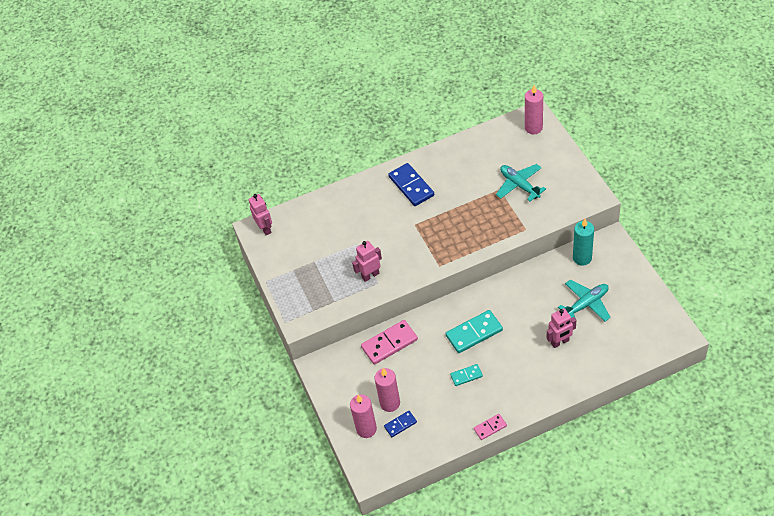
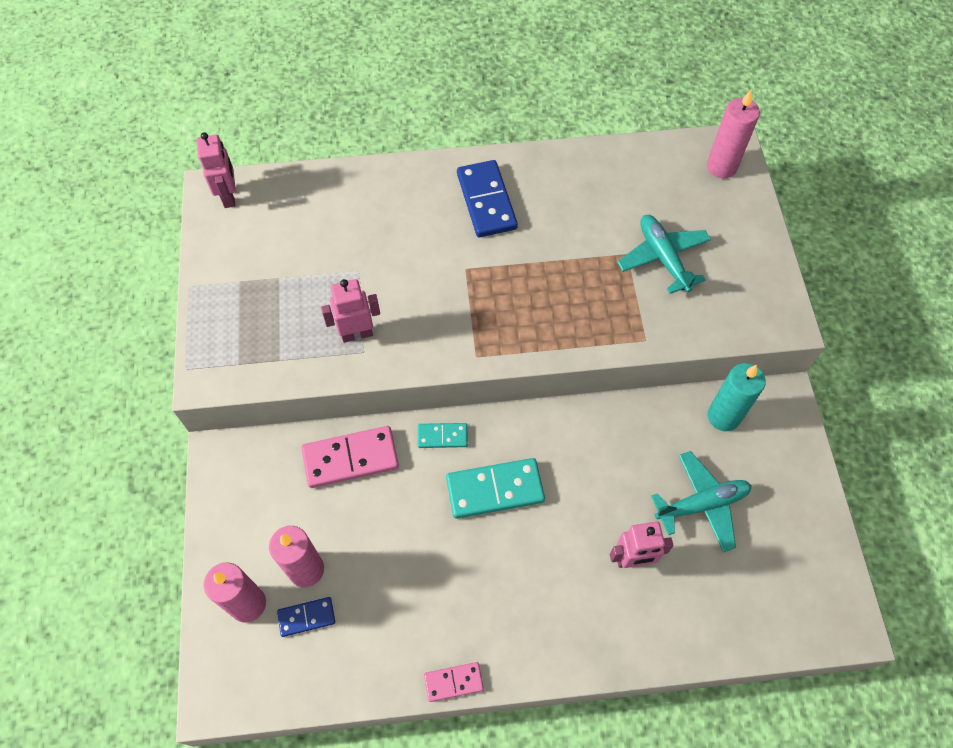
camera: 10 degrees right, 10 degrees up
(466, 376) = (451, 565): turquoise domino -> turquoise domino (442, 436)

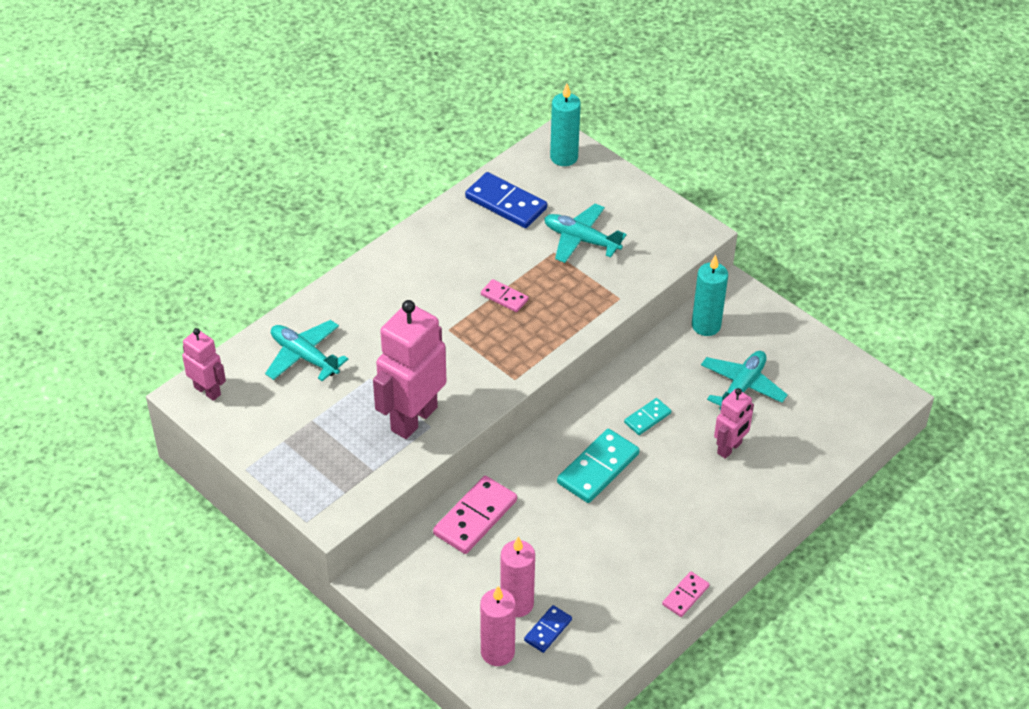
camera: 40 degrees left, 15 degrees down
(328, 215) = (304, 357): none -> turquoise plane
(357, 334) = (413, 418): pink robot -> pink robot, size x1.84
(442, 436) = (527, 460): turquoise domino -> turquoise domino (647, 418)
(486, 201) = (417, 276): blue domino -> blue domino (506, 203)
(541, 270) = (504, 297): none -> pink domino
(721, 167) = (564, 157): pink candle -> turquoise candle

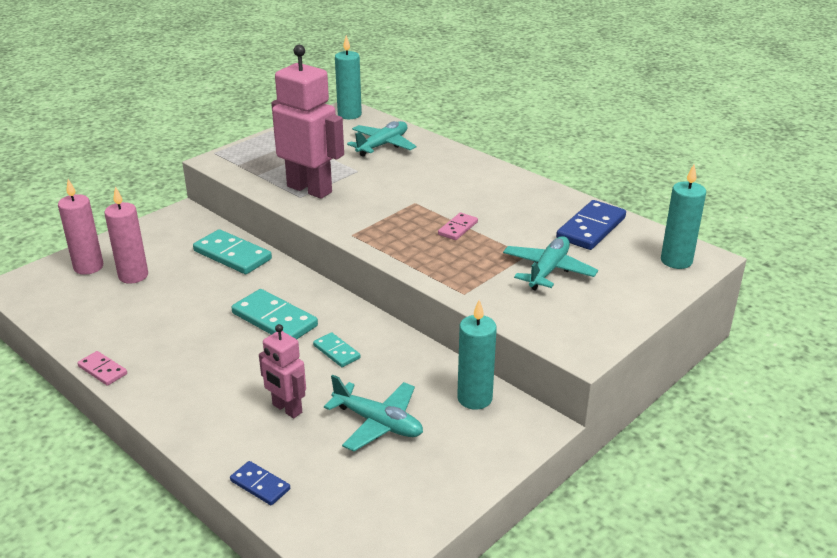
camera: 90 degrees right, 15 degrees down
(207, 390) = (349, 115): pink robot -> turquoise candle
(475, 517) = (232, 255): pink domino -> turquoise domino
(548, 630) = (99, 291): blue domino -> blue domino (260, 485)

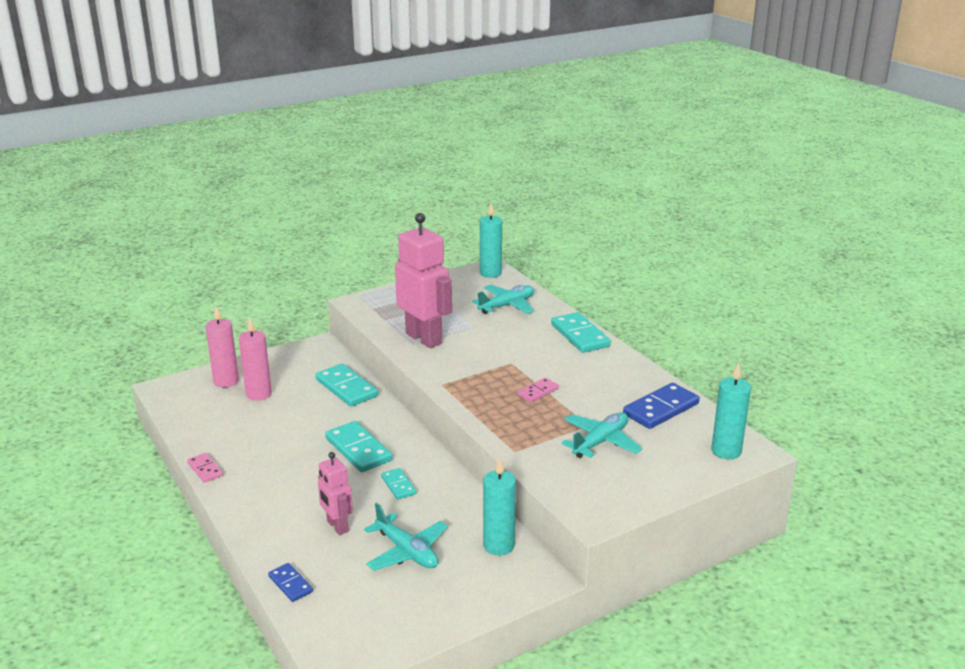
camera: 15 degrees right, 5 degrees down
(472, 166) = (580, 335): none -> turquoise domino

